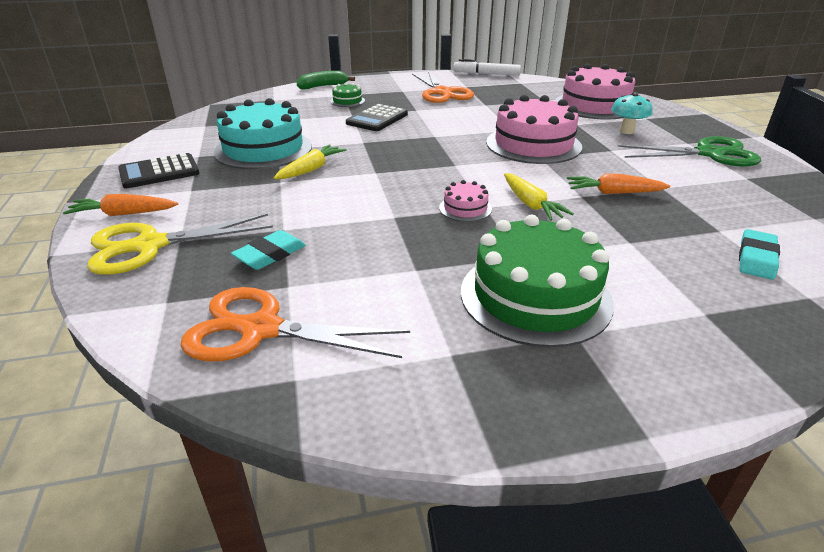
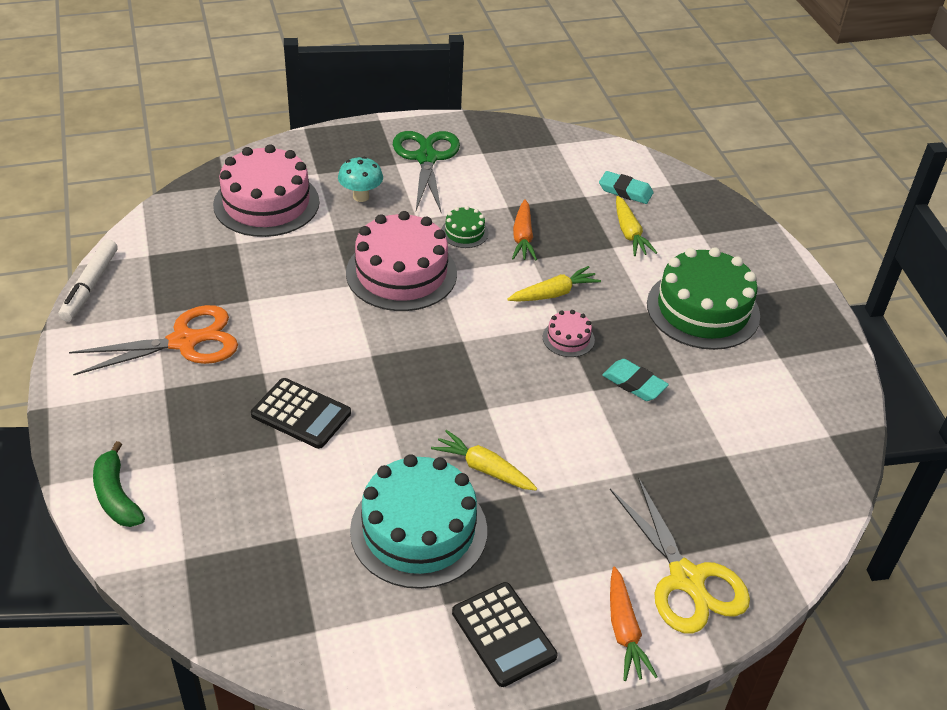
camera: 95 degrees left, 10 degrees up
(261, 329) = (786, 463): orange scissors -> none
(270, 254) = (681, 476): turquoise eraser -> turquoise eraser (634, 383)
(347, 101) = (209, 454): green cake -> green cake (464, 232)
(665, 255) = (629, 233): none -> yellow carrot

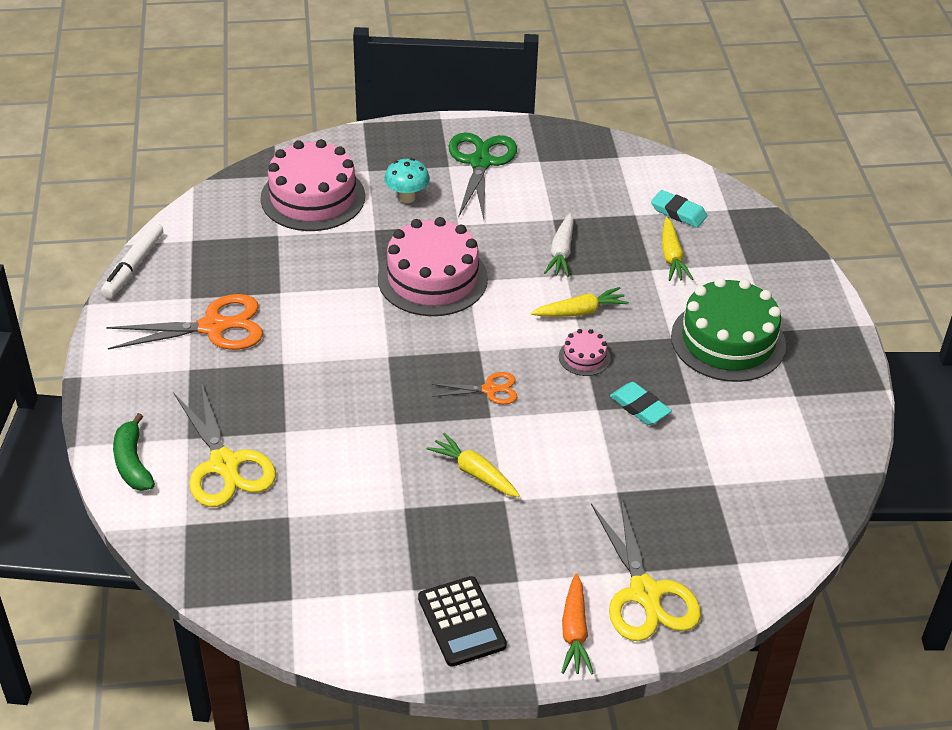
camera: 10 degrees right, 0 degrees up
(218, 487) = (224, 464): none -> yellow scissors
(301, 414) = (312, 405): black calculator -> none
(418, 530) = (402, 522): turquoise cake -> none
(464, 232) = (503, 242): green cake -> none
(481, 380) = (490, 389): none -> orange scissors
(523, 237) = (561, 252): orange carrot -> white carrot

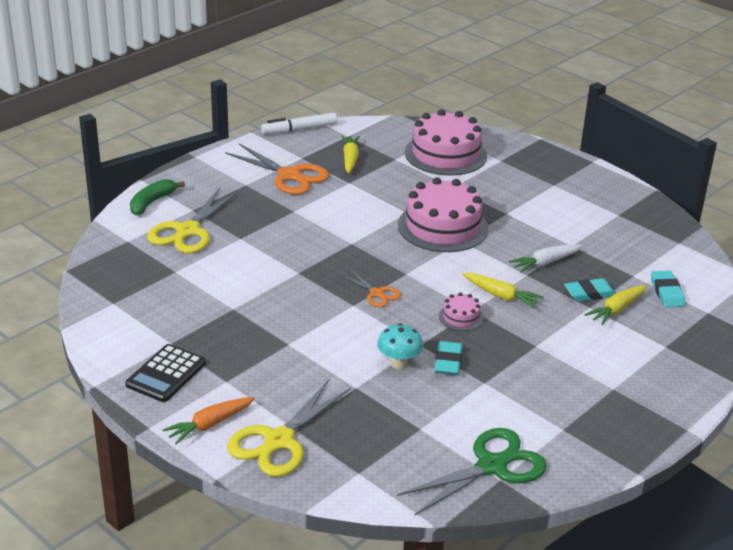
camera: 50 degrees right, 10 degrees down
(407, 197) = (499, 184): turquoise mushroom -> turquoise mushroom (399, 363)
(474, 473) = (296, 321): yellow carrot -> yellow carrot (350, 159)
(480, 163) = (577, 194): green scissors -> green scissors (491, 466)
(633, 256) = (589, 293): none -> turquoise eraser
(728, 341) = (571, 372): green cake -> none

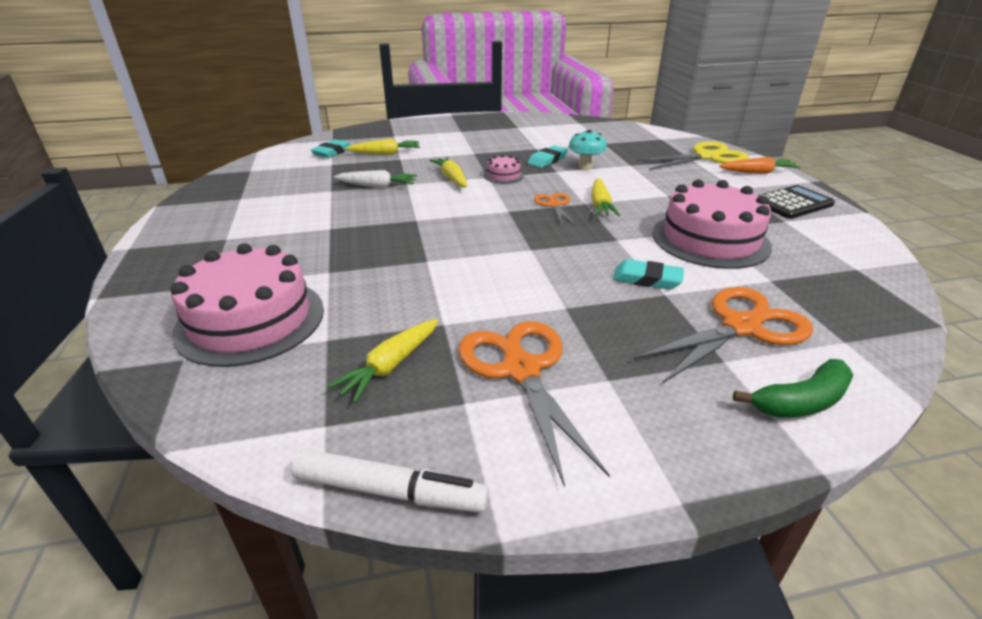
camera: 145 degrees left, 0 degrees up
(188, 231) = (741, 327): yellow scissors -> orange scissors
(339, 307) = (600, 205): none -> yellow carrot
(442, 227) = (413, 235): pink cake -> pink cake (710, 239)
(491, 466) = (578, 126): green scissors -> none
(589, 293) = (384, 164): turquoise eraser -> turquoise eraser (647, 279)

